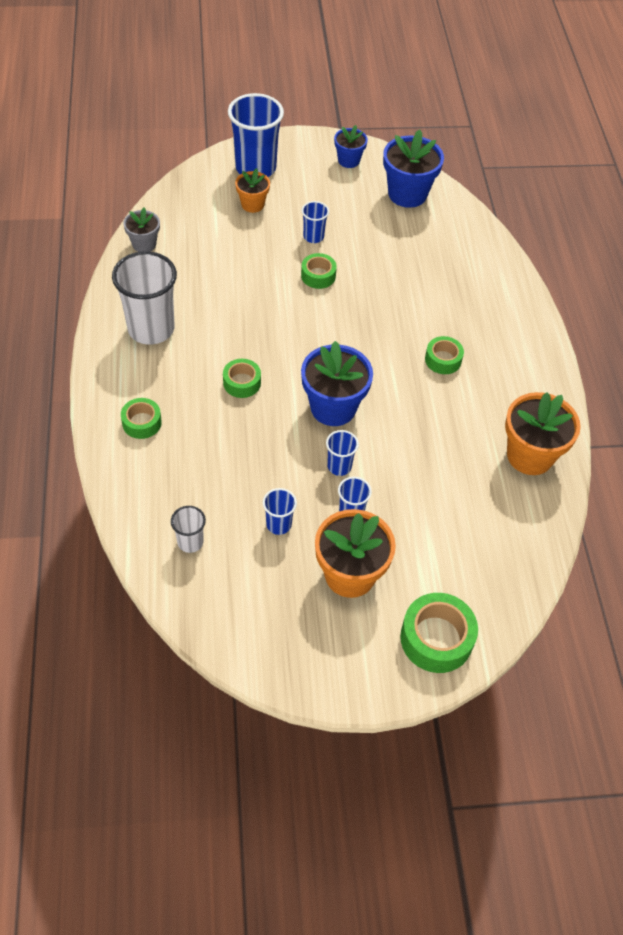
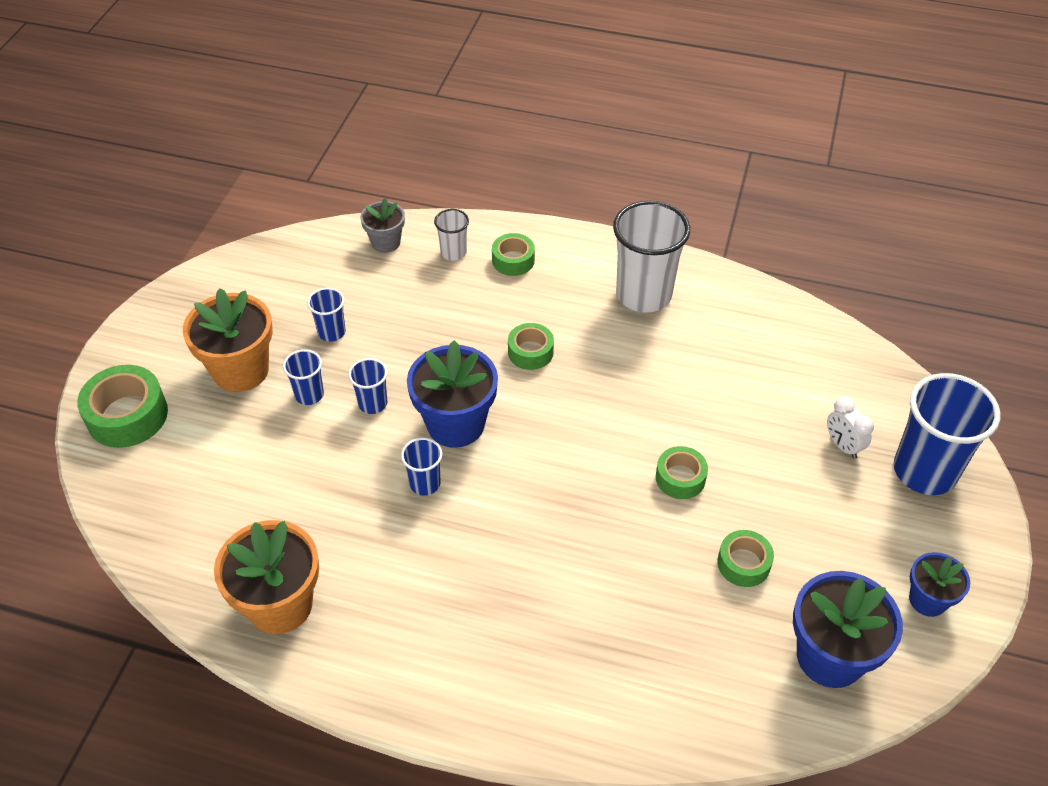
camera: 115 degrees right, 5 degrees down
(144, 244) = (788, 318): grey flower pot -> grey flower pot (386, 242)
(190, 542) = (352, 264): white cup -> white cup (453, 252)
(252, 204) = (842, 446): orange flower pot -> white clock
(313, 236) = (759, 497): blue cup -> blue cup (425, 484)
(443, 360) = (477, 569): green tape -> green tape (743, 563)

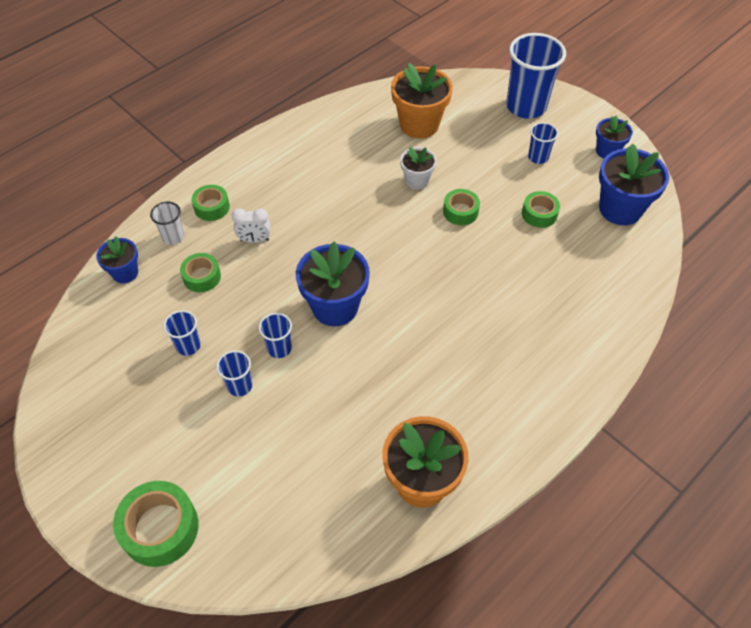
camera: 60 degrees left, 5 degrees up
(240, 370) = (177, 424): orange flower pot -> orange flower pot (419, 124)
(386, 242) = (125, 273): grey flower pot -> blue flower pot
(425, 484) = (374, 347): blue cup -> blue cup (538, 157)
(530, 352) = (303, 237): green tape -> green tape (202, 277)
(643, 295) = (302, 156): white cup -> none
(694, 414) = (417, 181): none -> white flower pot
(842, 446) = (486, 129): white clock -> white clock (254, 240)

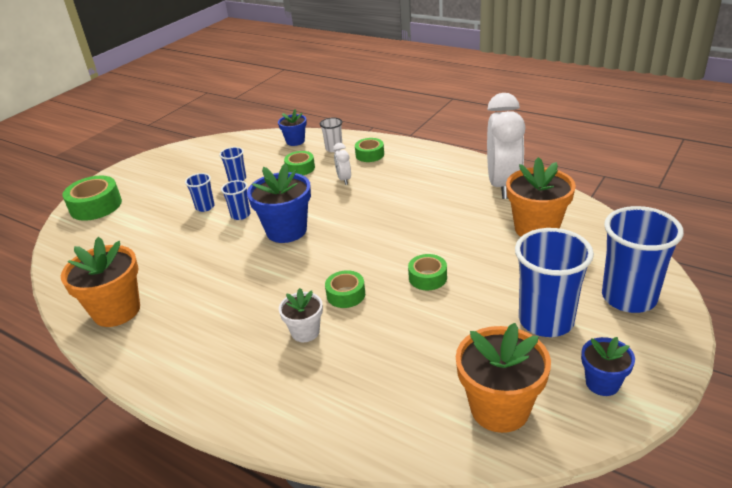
camera: 80 degrees right, 20 degrees down
(338, 123) = (502, 185): none -> white clock
(417, 181) = (455, 243): white flower pot -> white flower pot (305, 332)
(538, 157) = (546, 321): blue cup -> blue cup, size x2.07
(539, 214) = (453, 335): green tape -> green tape (346, 295)
(620, 209) = (499, 408): blue flower pot -> orange flower pot

